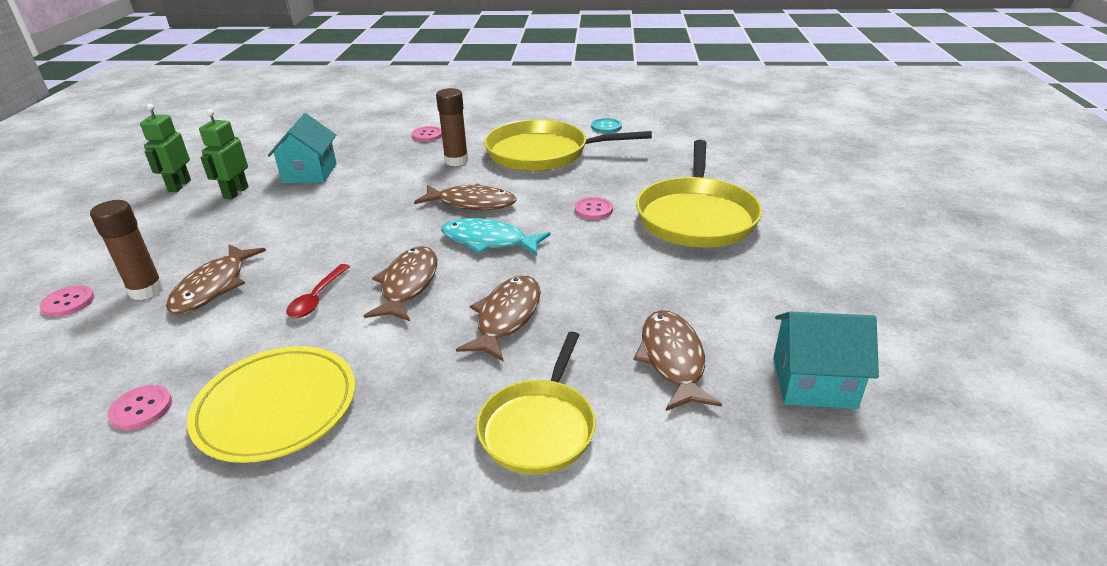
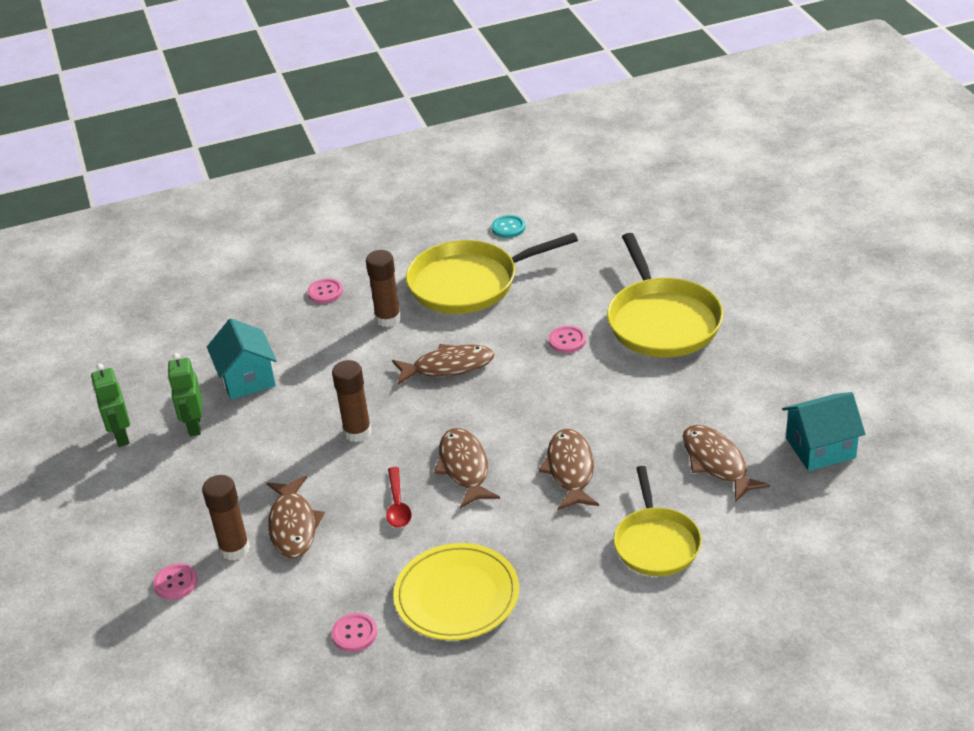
camera: 20 degrees left, 5 degrees up
(348, 230) = (357, 432): none -> brown glue stick
(488, 241) = (498, 403): turquoise fish -> none

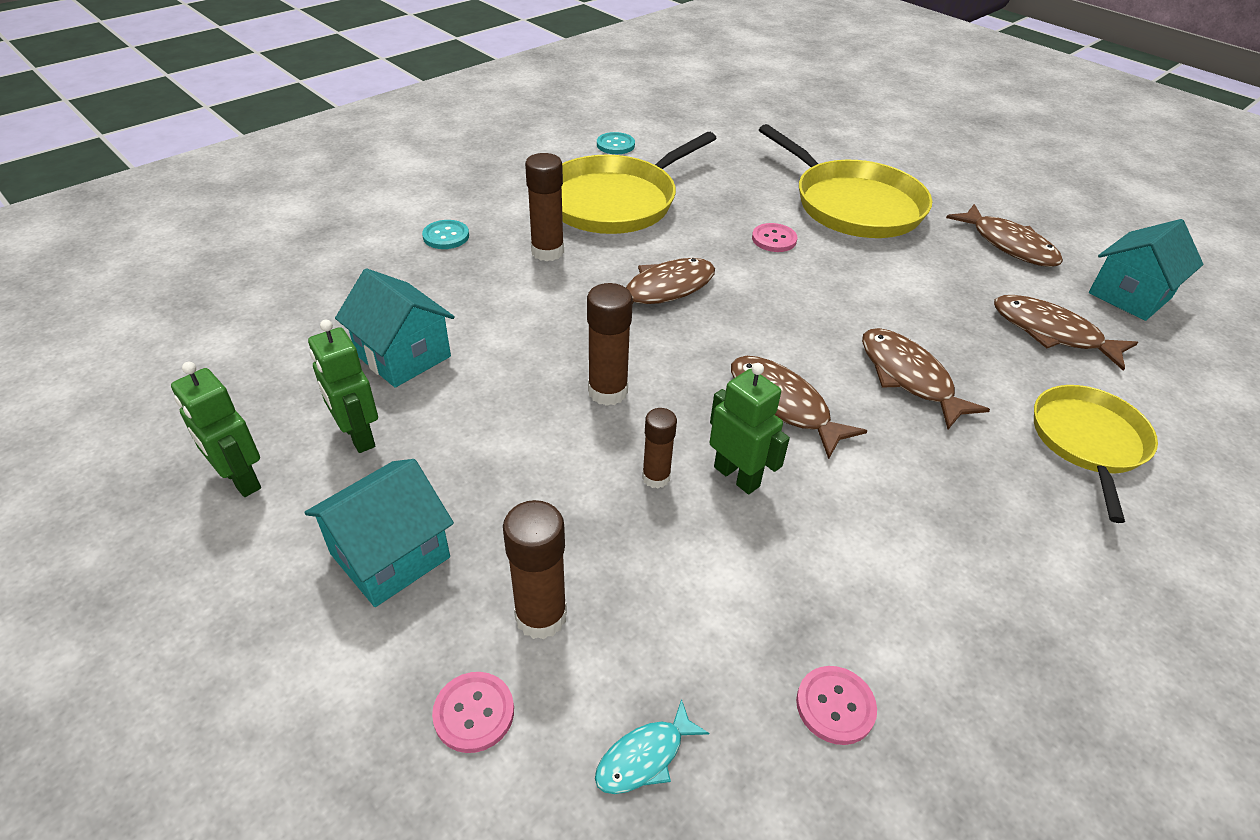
camera: 30 degrees left, 5 degrees up
(176, 497) = (390, 555): none -> turquoise house
(243, 625) = (644, 757): none -> turquoise fish
(293, 525) = (609, 549): brown fish -> brown fish (1008, 245)
(325, 292) = (446, 236): pink button -> turquoise button
(348, 493) = (656, 477): none -> brown glue stick
(398, 505) = (737, 476): red spoon -> green robot
(457, 596) = (926, 589): yellow plate -> none
(656, 543) = (1088, 441): yellow pan -> yellow pan turned 135 degrees counterclockwise

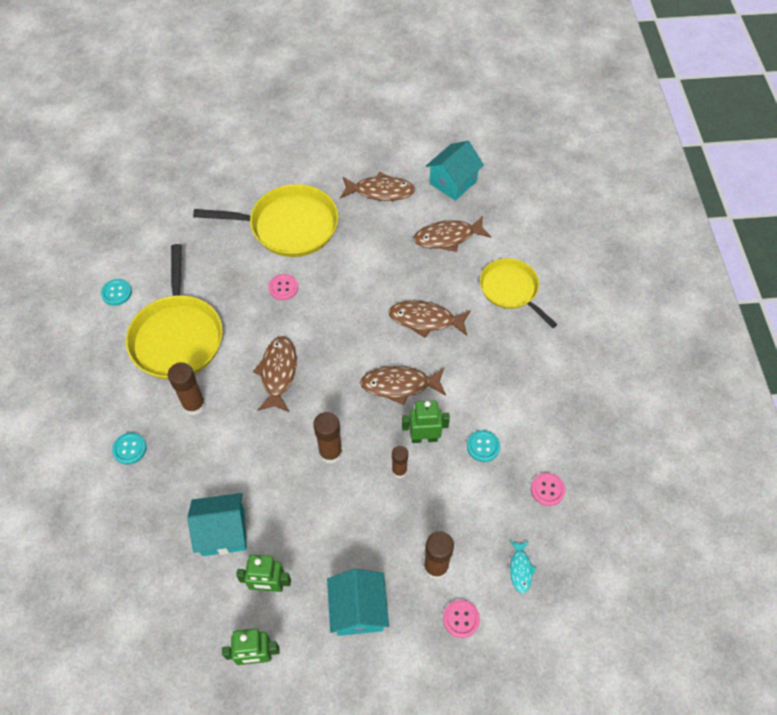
camera: 50 degrees left, 15 degrees up
(805, 558) = (483, 446): none -> turquoise button
(1129, 295) = (453, 182): turquoise house -> turquoise house turned 45 degrees clockwise

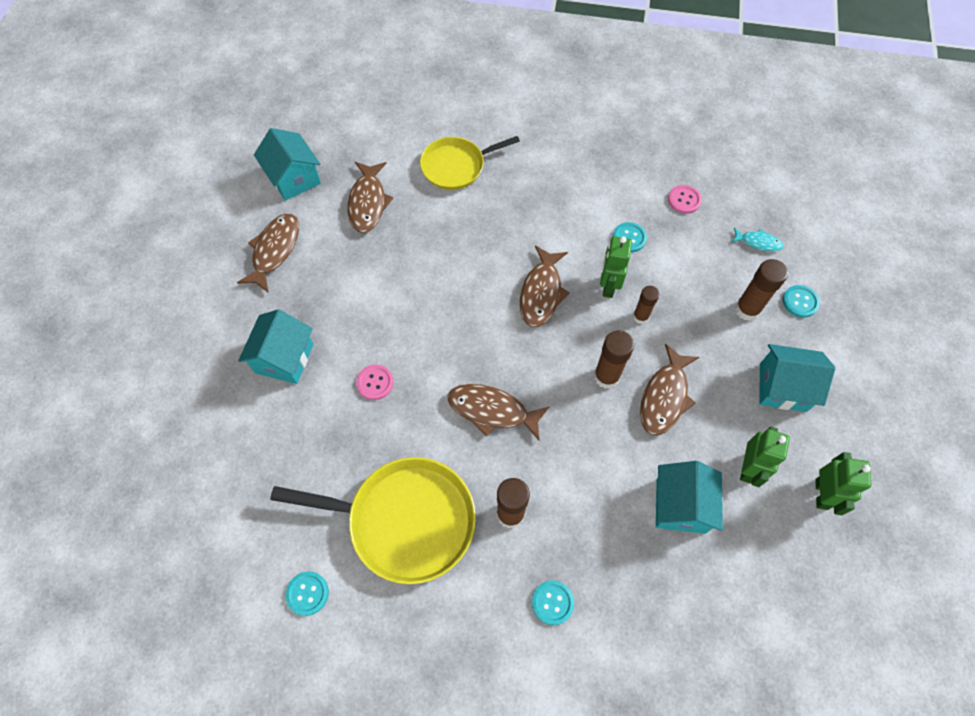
camera: 75 degrees left, 5 degrees up
(289, 226) = (284, 358): yellow pan -> turquoise house
(425, 320) = (468, 250): brown fish -> brown fish (665, 397)
(461, 619) = (800, 302): pink button -> turquoise button

